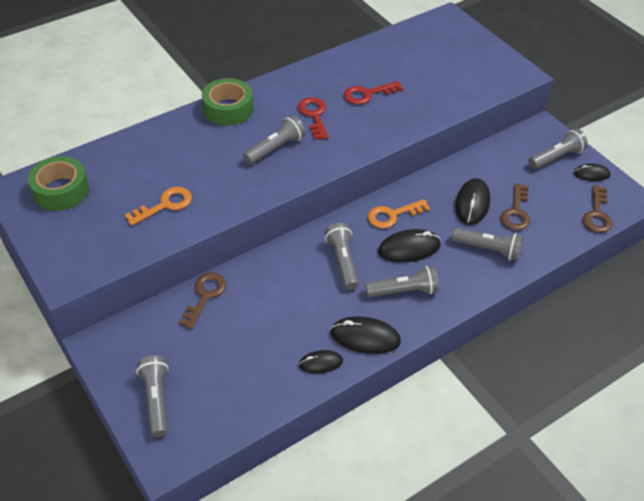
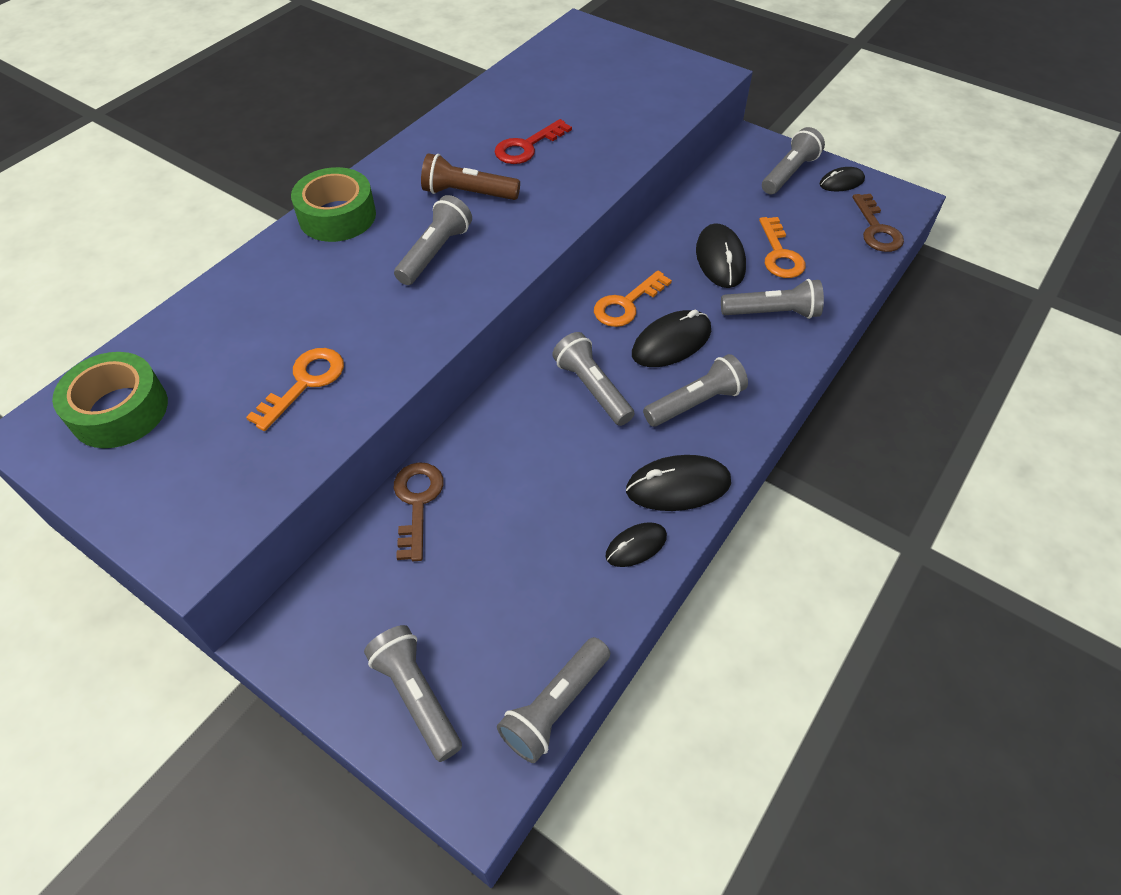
camera: 20 degrees left, 5 degrees up
(229, 433) = (555, 706): none -> grey flashlight
(314, 115) = (468, 193): red key -> brown flashlight
(516, 212) = (779, 254): brown key -> orange key

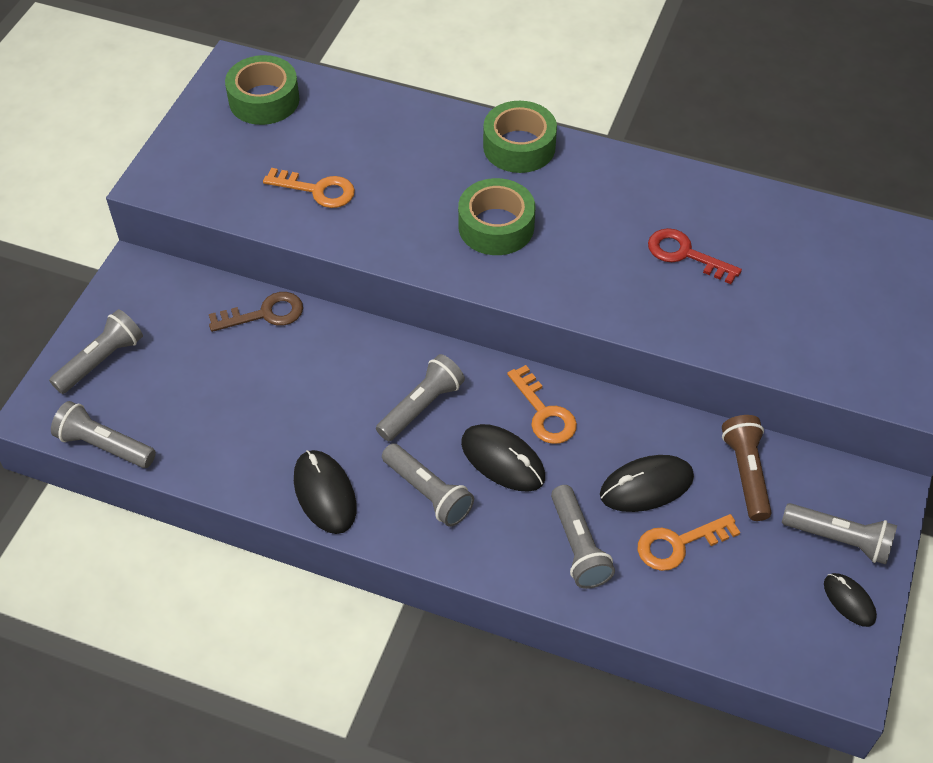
camera: 75 degrees right, 0 degrees up
(435, 252) = (496, 226): grey flashlight -> green tape
(468, 193) = (589, 227): brown flashlight -> brown flashlight (746, 473)
(626, 304) = (544, 413): orange key -> orange key turned 150 degrees counterclockwise
(636, 546) = (254, 472): black mouse -> none
(876, 229) = (770, 646): brown key -> none

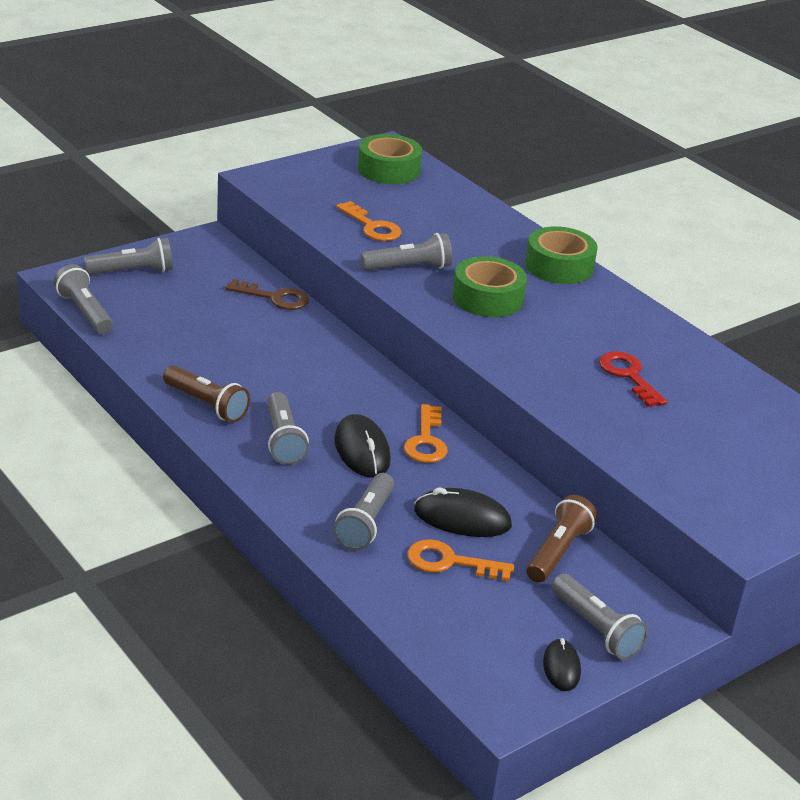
camera: 30 degrees right, 20 degrees down
(325, 493) = (206, 405): black mouse -> brown flashlight
(421, 406) = (333, 394): grey flashlight -> grey flashlight (409, 268)

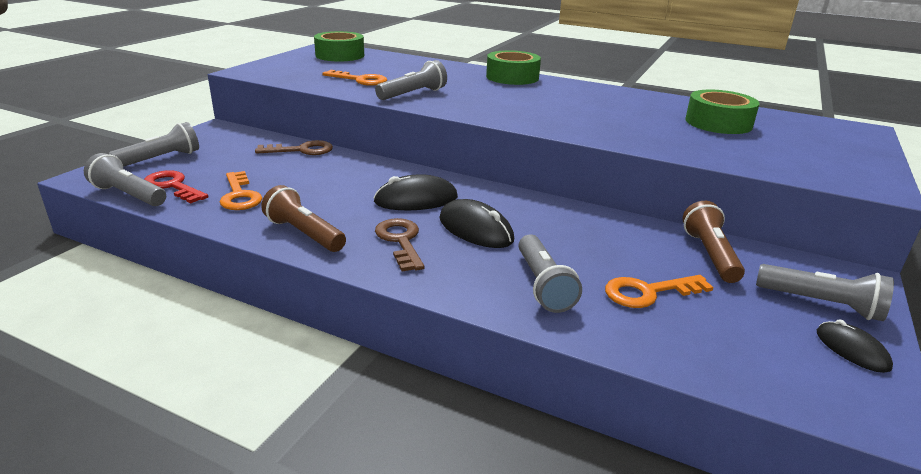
camera: 25 degrees left, 5 degrees down
(206, 405) = (304, 234): brown flashlight -> brown flashlight turned 150 degrees counterclockwise
(283, 440) = (401, 241): grey flashlight -> brown key
(426, 441) = (517, 208): orange key -> orange key (239, 195)
(462, 518) = (612, 254): black mouse -> black mouse (416, 200)
(487, 298) = (489, 98): green tape -> green tape (718, 123)
(629, 376) = (640, 117): red key -> red key (173, 186)

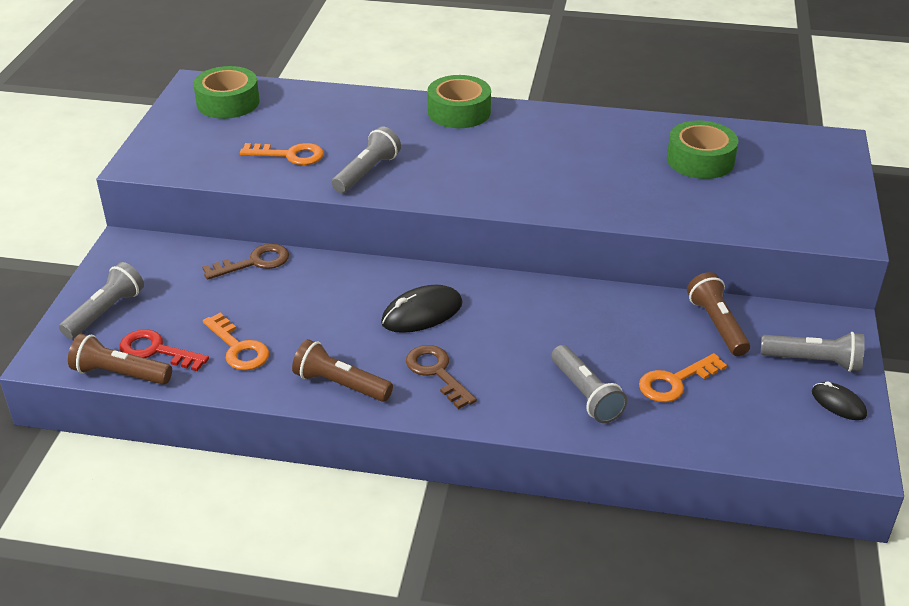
camera: 15 degrees left, 10 degrees up
(128, 195) = (120, 374): grey flashlight -> brown flashlight
(475, 229) = (499, 341): black mouse -> none

